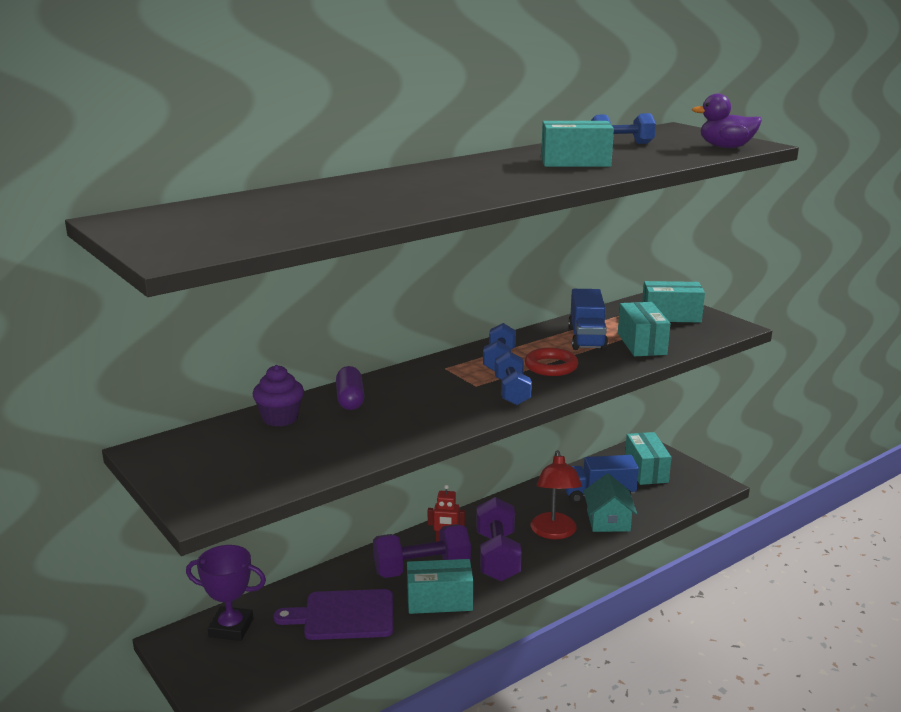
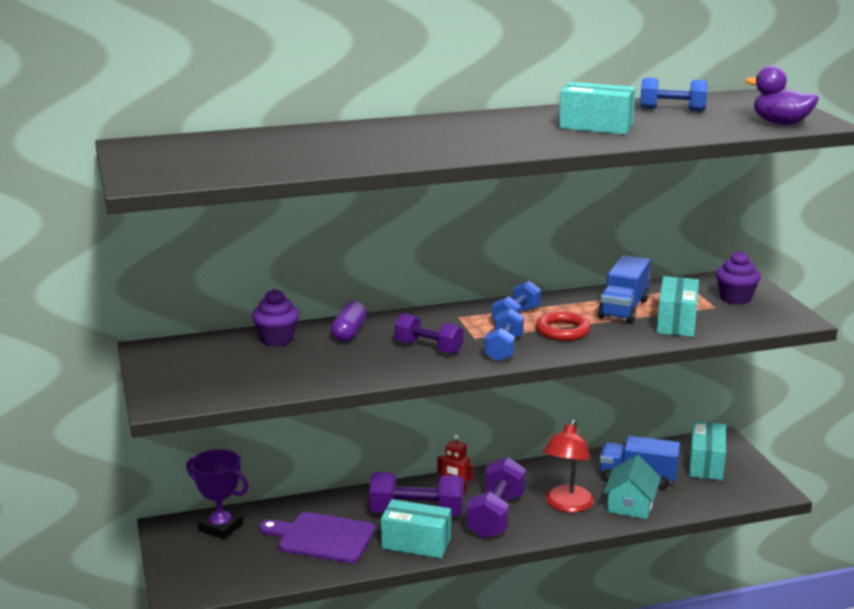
camera: 20 degrees right, 0 degrees up
(440, 402) = (428, 348): none -> purple dumbbell
(671, 316) = (735, 298): turquoise box -> purple cupcake

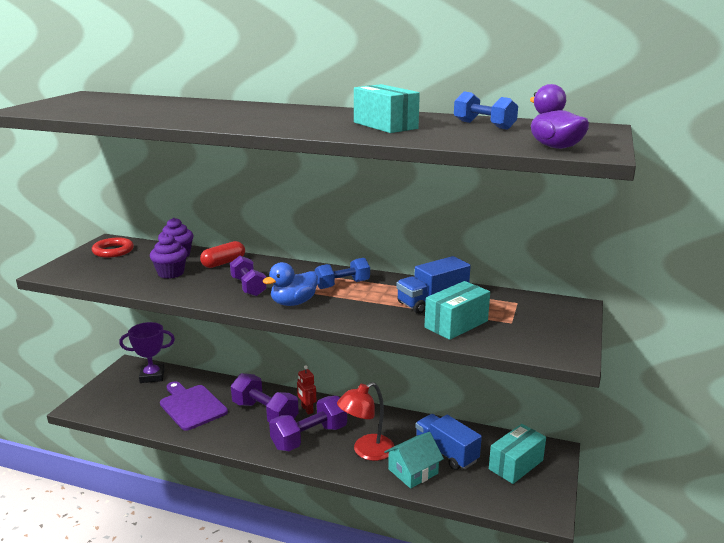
camera: 35 degrees right, 0 degrees up
(220, 527) = (152, 376): purple trophy -> purple trophy turned 75 degrees counterclockwise
(349, 332) = (223, 263): purple capsule -> red capsule
(416, 543) = (236, 434): turquoise box -> none
(504, 349) = (293, 303): blue dumbbell -> blue duck
(562, 330) = (357, 303): red ring -> red ring (113, 251)
(735, 298) = (542, 321): purple cupcake -> purple cupcake (171, 273)

